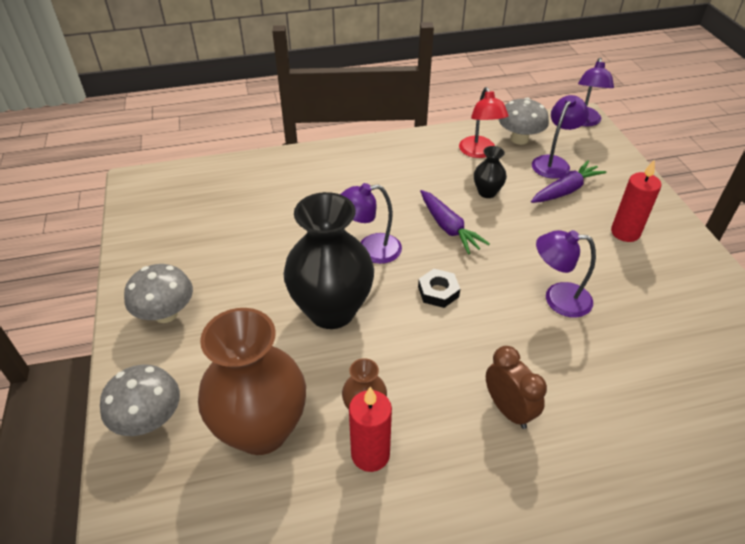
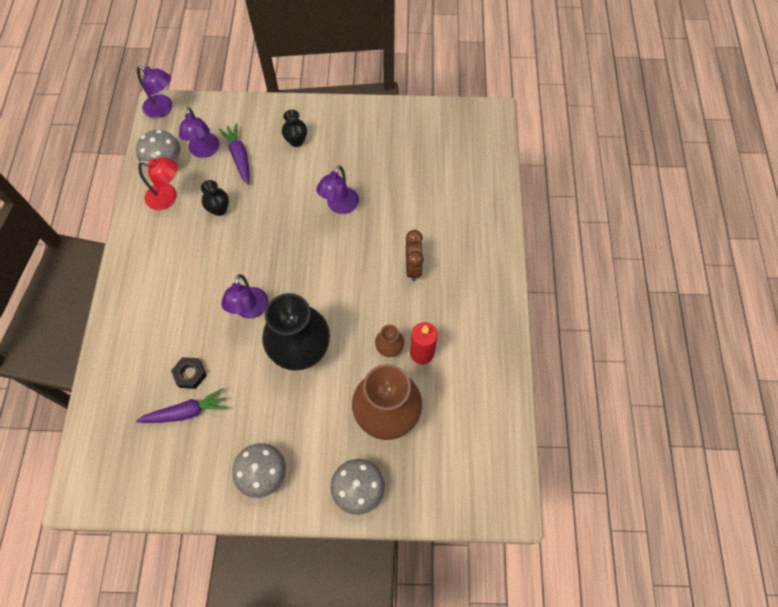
camera: 75 degrees left, 20 degrees up
(438, 292) = (308, 276): black nut -> black nut (190, 374)
(448, 227) = (247, 249): purple carrot -> purple carrot (186, 412)
(508, 410) = (413, 267): brown clock -> brown clock turned 105 degrees clockwise
(553, 162) = (204, 151): purple lamp -> purple lamp turned 150 degrees counterclockwise
(625, 232) = (296, 141): red candle -> black vase

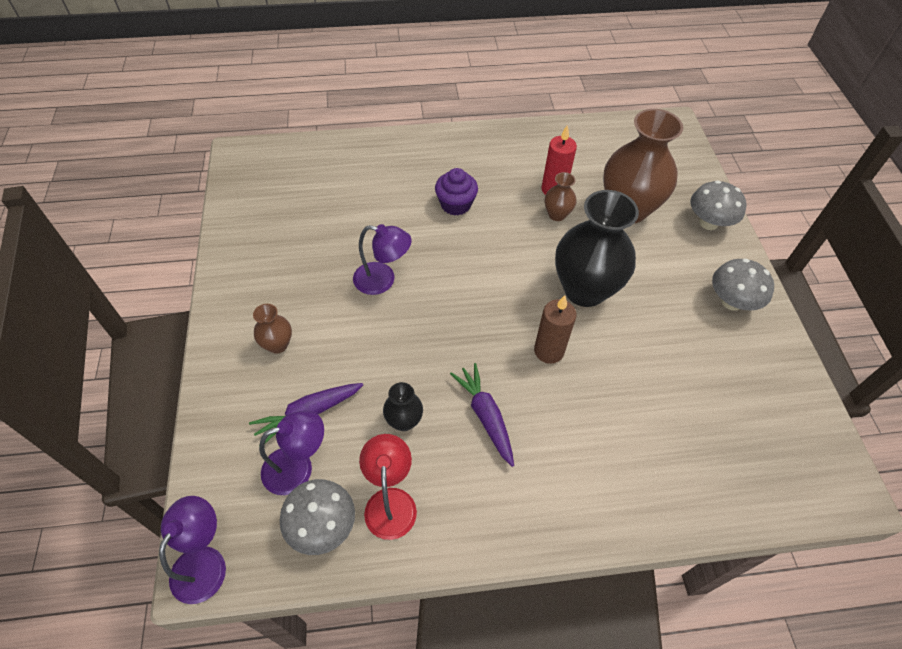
camera: 100 degrees left, 10 degrees down
(186, 412) = (699, 393): purple carrot -> purple carrot (486, 417)
(190, 374) = (652, 400): black nut -> none
(250, 310) = (549, 351): purple lamp -> brown candle
(296, 141) = (277, 344): black vase -> brown vase
(413, 267) = (455, 204): brown clock -> purple cupcake

